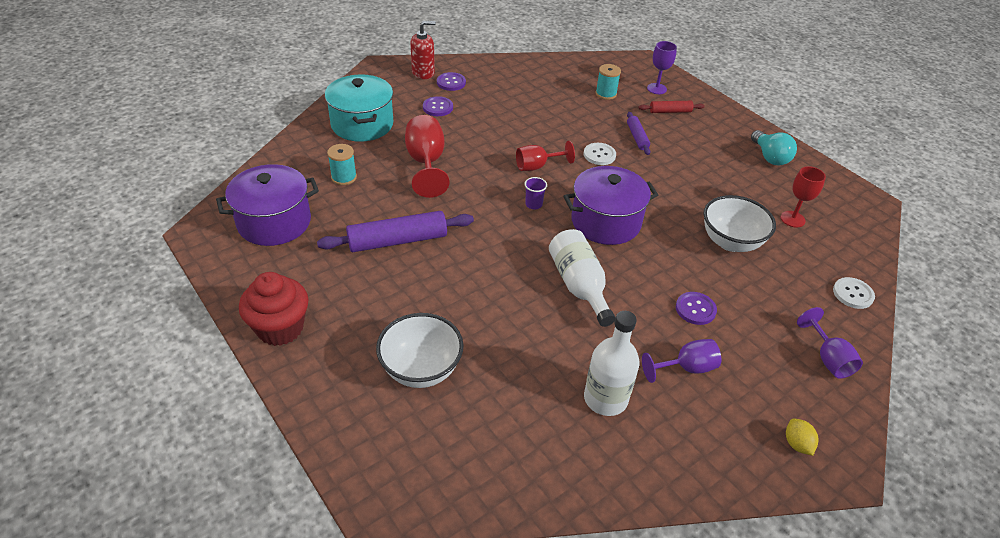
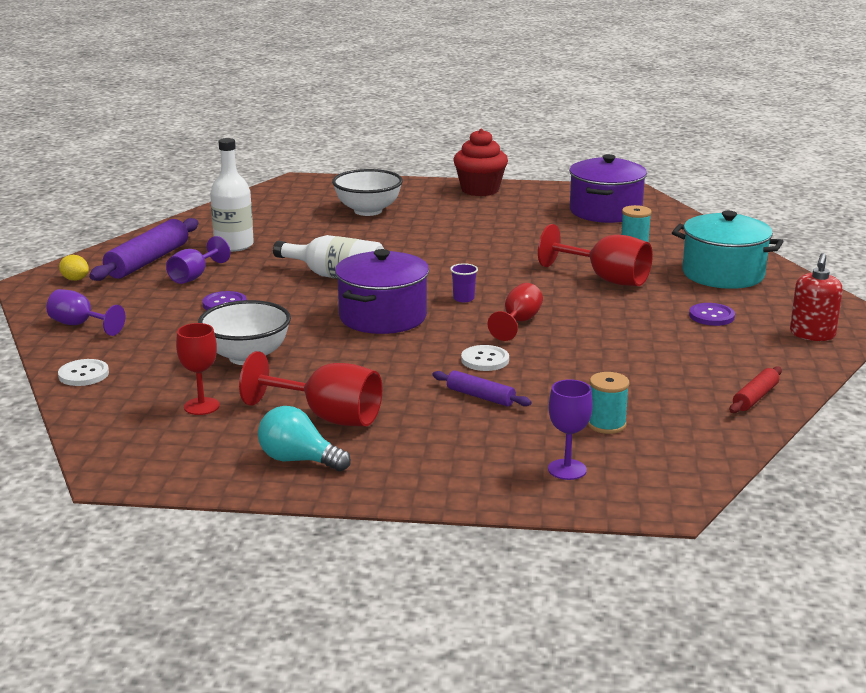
camera: 135 degrees right, 20 degrees down
(397, 241) = (509, 239): purple rolling pin -> purple rolling pin (147, 261)
(451, 82) = (765, 341): purple button -> none
(670, 111) = (498, 448): red rolling pin -> red rolling pin (755, 397)
(729, 171) = (327, 417): none -> red goblet

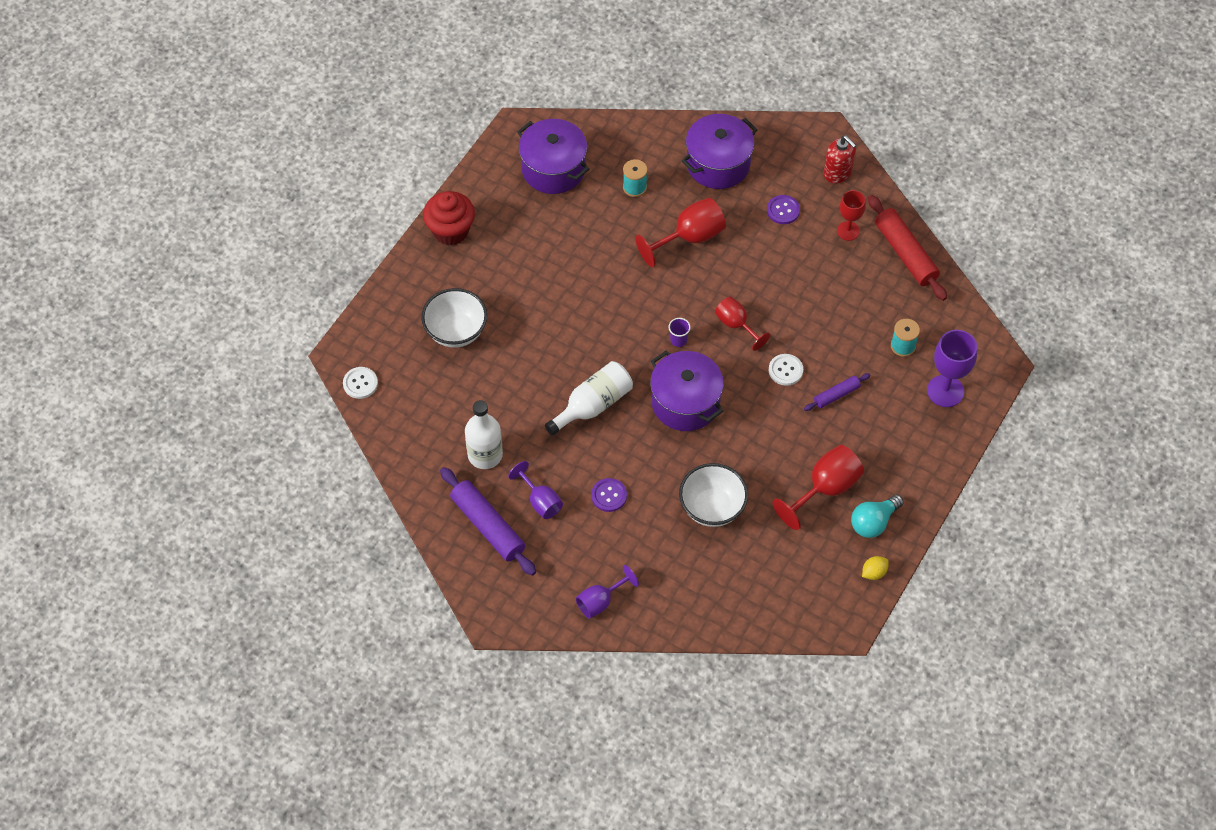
camera: 65 degrees left, 35 degrees up
(75, 279) = (501, 587): yellow lemon -> yellow lemon (874, 572)
(83, 374) = (692, 615): white button -> white button (360, 383)
(201, 406) = (776, 555): red goblet -> red goblet (848, 231)
(567, 469) = (945, 391): purple goblet -> purple goblet, size x1.54
(723, 274) = (718, 164): turquoise pot -> purple pot
(755, 397) = (905, 253): red rolling pin -> red rolling pin, size x1.85

